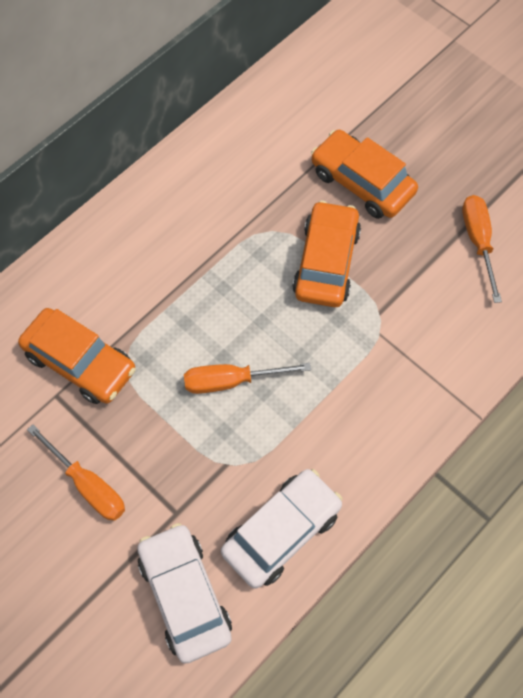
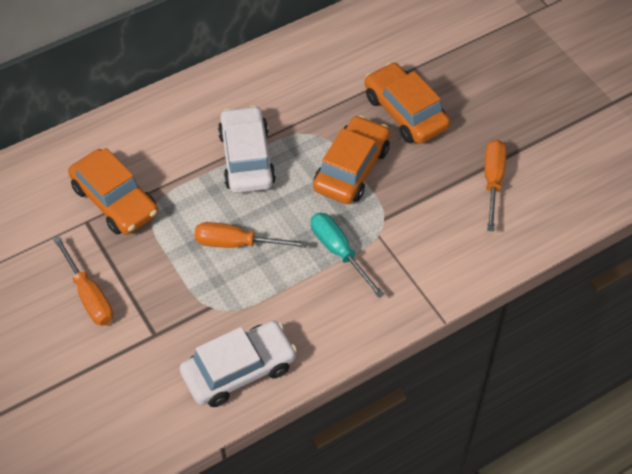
camera: 15 degrees right, 10 degrees down
(185, 595) = (140, 399): white car -> white car (246, 158)
(344, 364) = (339, 252): none -> turquoise screwdriver

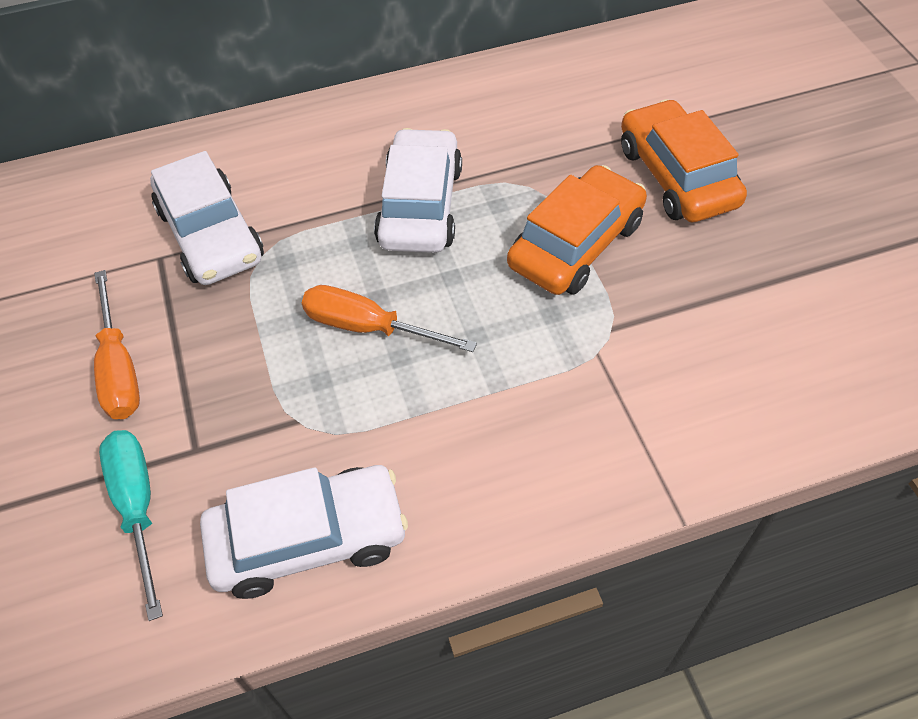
camera: 15 degrees right, 0 degrees up
(115, 200) = (211, 235): orange car -> white car
(339, 252) = (526, 368): turquoise screwdriver -> turquoise screwdriver (138, 507)
(492, 181) = (802, 299): orange screwdriver -> none

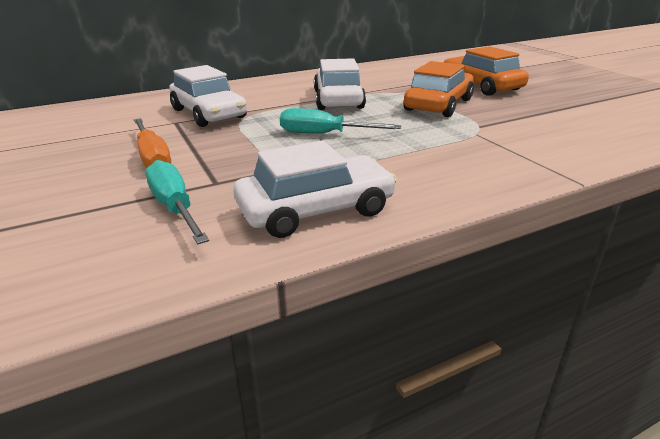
camera: 10 degrees left, 25 degrees down
(369, 327) = (324, 134): orange screwdriver -> turquoise screwdriver

